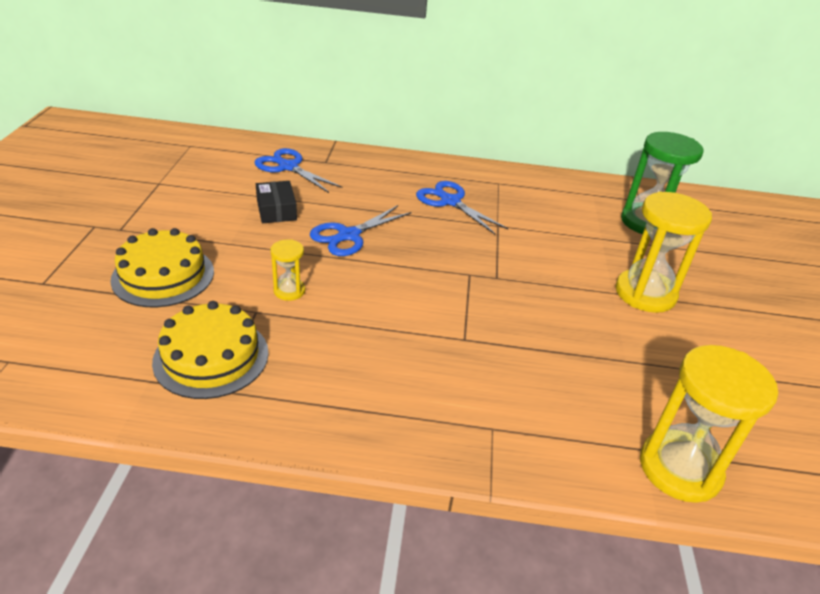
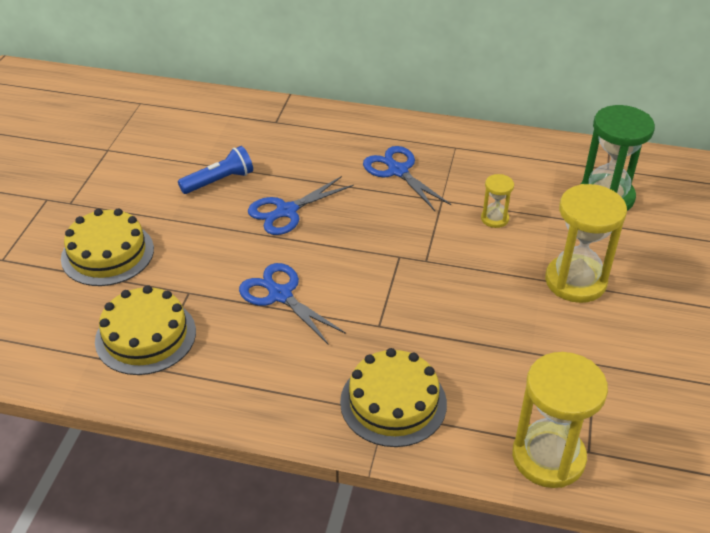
camera: 10 degrees right, 5 degrees up
(276, 210) = (219, 181): black box -> blue flashlight
(288, 167) = (236, 129): blue scissors -> blue scissors (280, 295)
(289, 291) = (221, 271): yellow hourglass -> yellow hourglass (494, 219)
(498, 417) = (393, 402): none -> yellow cake

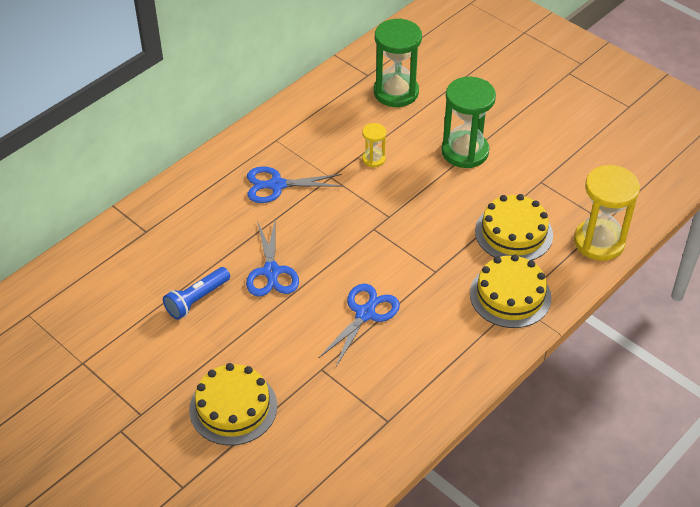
camera: 60 degrees left, 5 degrees up
(145, 336) = (351, 413): yellow cake -> yellow cake (513, 233)
(219, 181) = (197, 299): blue flashlight -> blue flashlight turned 135 degrees counterclockwise
(280, 295) = (365, 314): blue scissors -> blue scissors turned 135 degrees clockwise
(575, 281) = (465, 151): yellow hourglass -> green hourglass

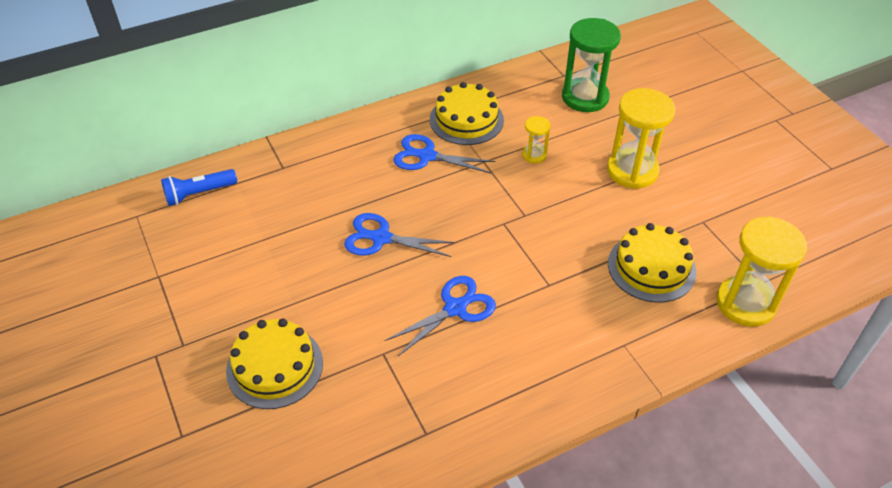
camera: 20 degrees right, 0 degrees up
(197, 299) = (296, 245): blue flashlight -> blue flashlight (199, 194)
(271, 272) = (381, 238): blue scissors -> blue scissors turned 90 degrees clockwise
(465, 151) = (632, 171): green hourglass -> yellow hourglass
(510, 295) = (620, 334): yellow cake -> yellow cake (466, 119)

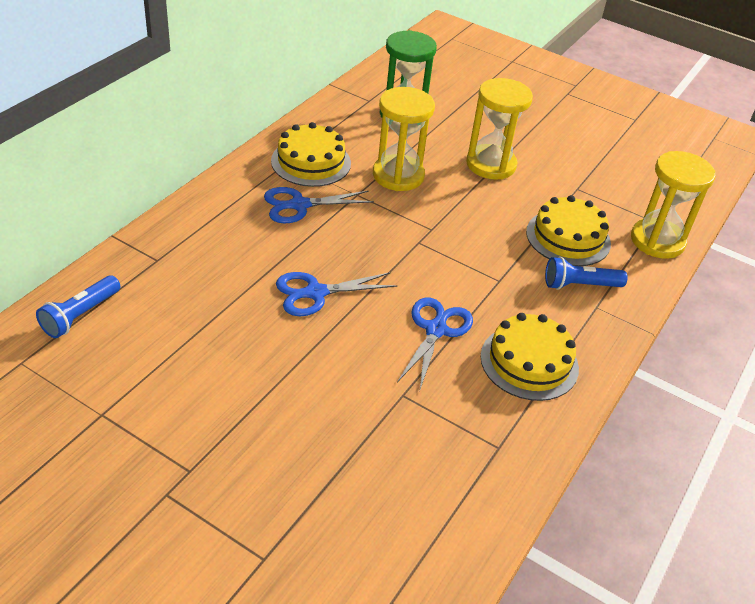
camera: 35 degrees left, 5 degrees down
(275, 366) = (307, 450): yellow cake -> yellow cake (529, 362)
(534, 155) = (398, 175): yellow hourglass -> yellow hourglass, size x2.03
(624, 318) = (580, 285): none -> blue flashlight

